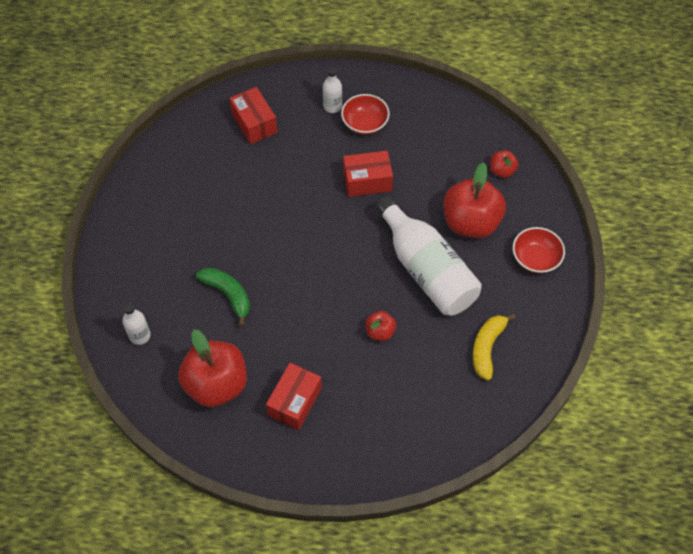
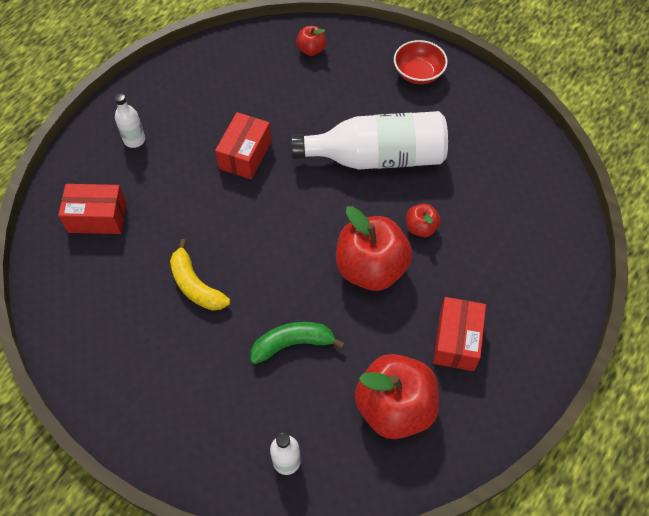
camera: 60 degrees left, 0 degrees up
(294, 402) = (456, 340): red box -> red box turned 45 degrees clockwise
(365, 124) = (177, 124): red bowl -> none
(470, 222) = (349, 99): red apple -> red apple (371, 268)
(487, 348) = (487, 153): yellow banana -> yellow banana (196, 285)

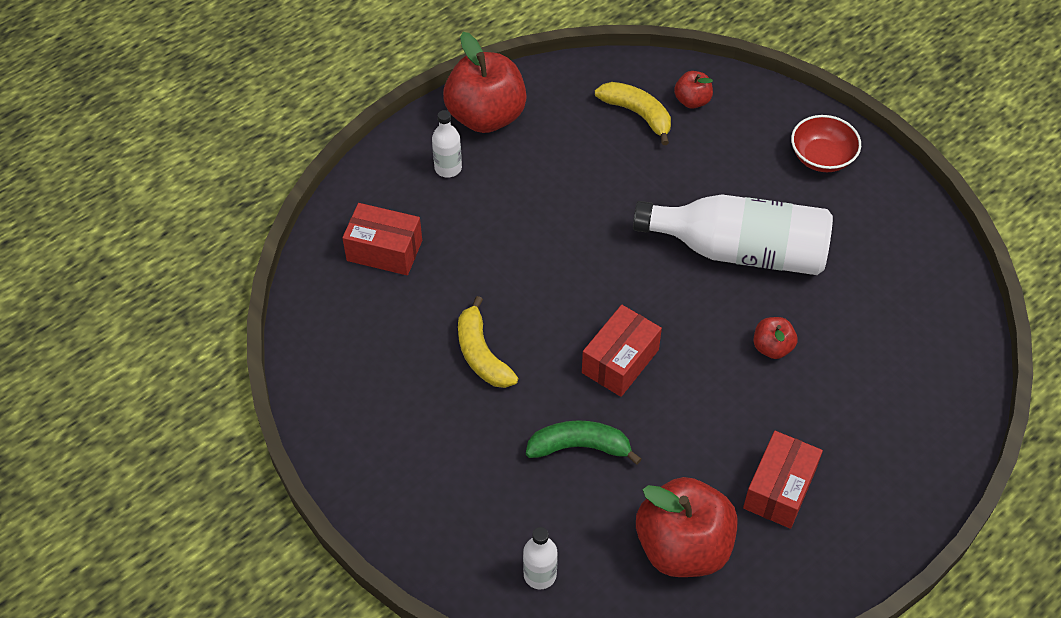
camera: 15 degrees right, 5 degrees down
(245, 155) = (577, 214): red box -> red box (620, 361)
(272, 68) = (637, 114): none -> yellow banana
(371, 268) = (697, 381): red apple -> red apple (486, 116)

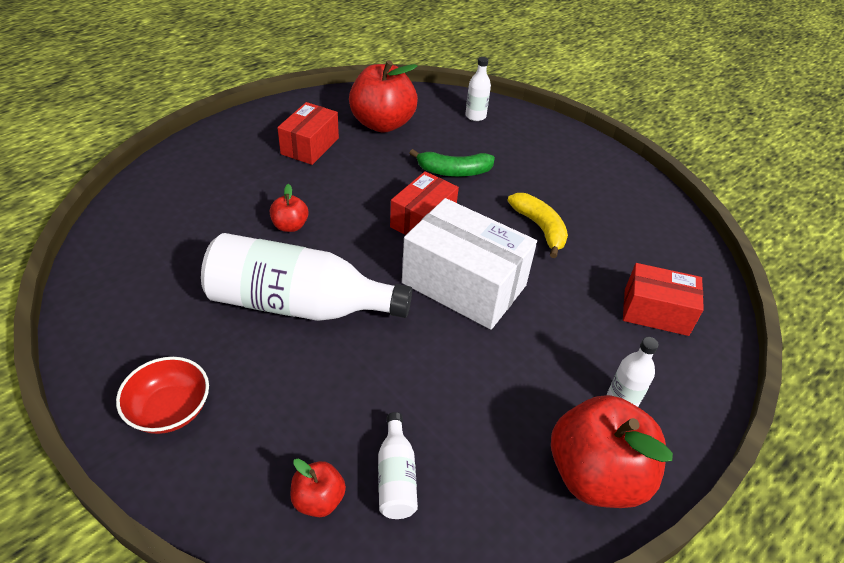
camera: 175 degrees right, 10 degrees down
(577, 277) = (464, 284): none -> white box
(637, 114) = (396, 477): yellow banana -> white bottle

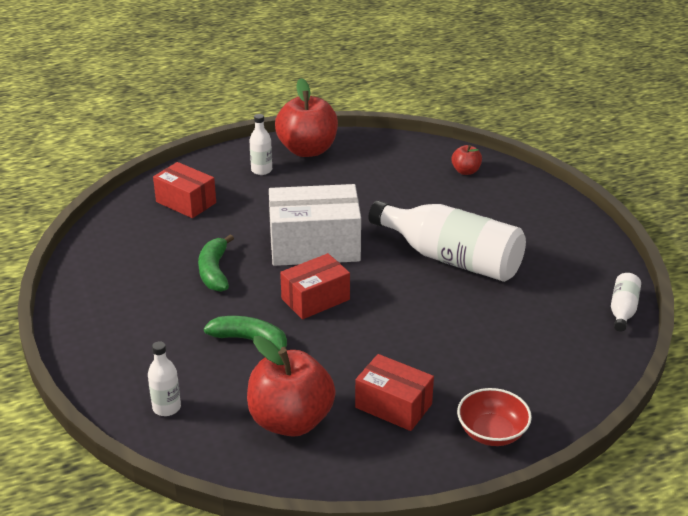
camera: 155 degrees left, 10 degrees down
(170, 410) = (550, 221): red bowl -> red bowl (492, 432)
(290, 226) = (442, 319): red apple -> none
(310, 146) = (393, 406): red box -> red box turned 75 degrees clockwise
(396, 477) = (419, 170): white bottle -> white bottle (623, 310)
(464, 284) = (314, 246): white box -> white box turned 60 degrees counterclockwise
(540, 228) = (214, 271): yellow banana -> green banana

